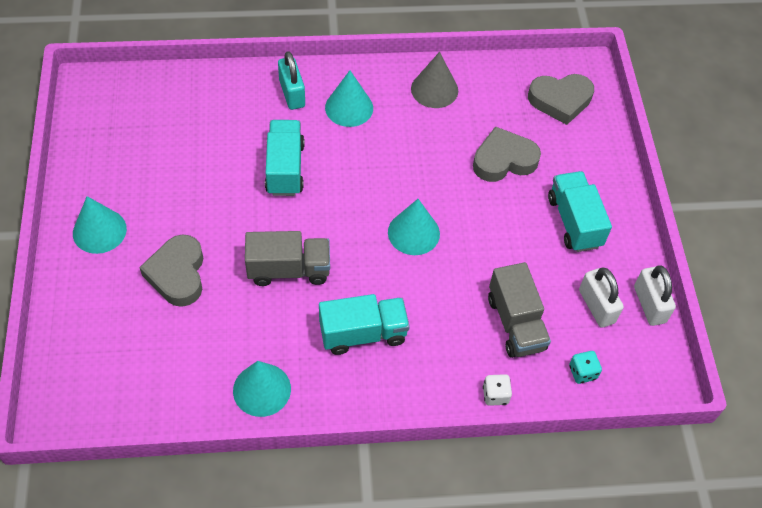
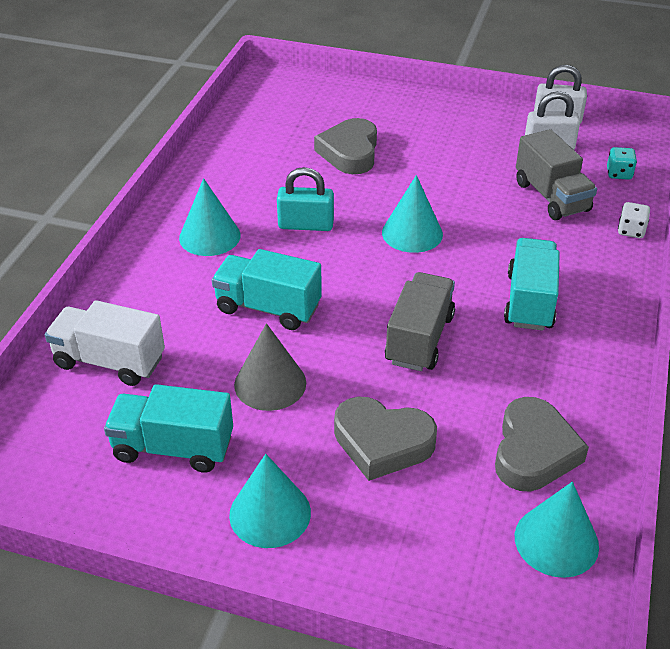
camera: 65 degrees left, 15 degrees down
(199, 102) = (109, 361): none -> white truck
(262, 389) = (581, 400): turquoise cone -> turquoise cone (556, 541)
(292, 94) = (156, 275): turquoise padlock -> turquoise padlock (306, 225)
(434, 89) = (227, 171): grey cone -> grey cone (270, 383)
(516, 323) = (551, 197): grey truck -> grey truck turned 60 degrees clockwise
(560, 100) = (296, 101): grey heart -> grey heart (534, 451)
(574, 222) = (447, 133): turquoise truck -> turquoise truck (173, 448)

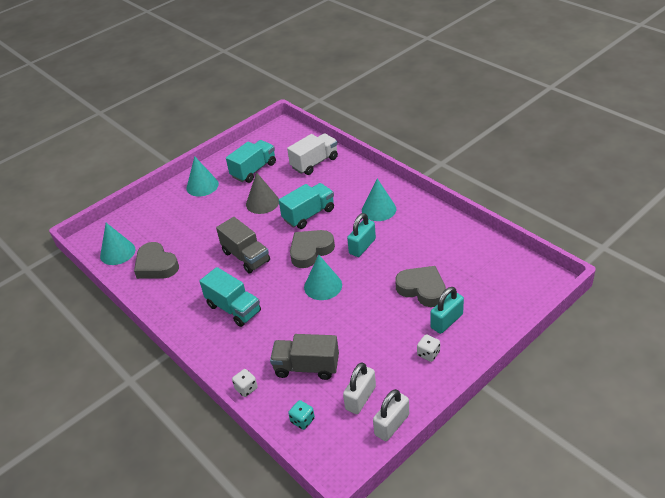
camera: 125 degrees right, 0 degrees up
(382, 443) = (203, 224): grey heart -> grey heart (310, 251)
(387, 123) = (446, 321): none -> turquoise padlock
(446, 122) = (428, 354): none -> white dice

